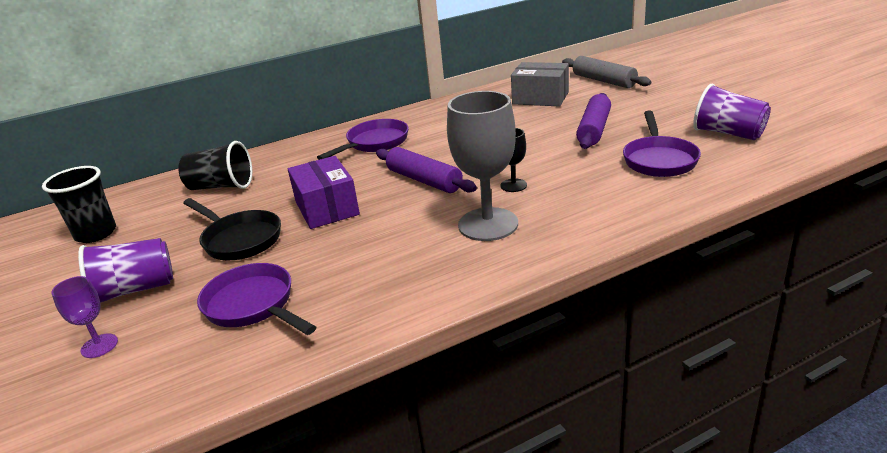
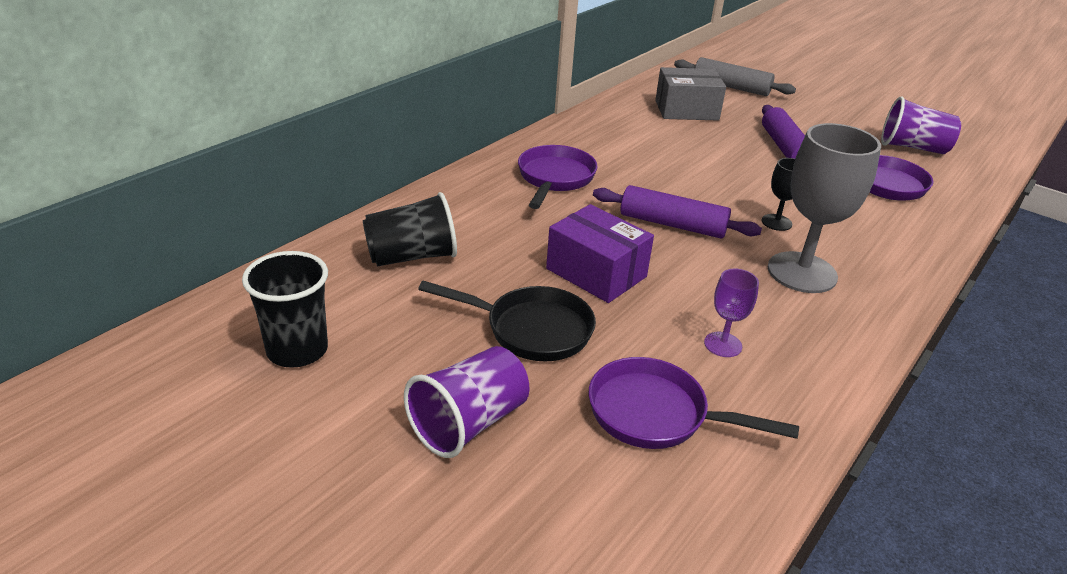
camera: 30 degrees left, 5 degrees up
(99, 346) = (516, 511): purple goblet -> purple goblet (723, 344)

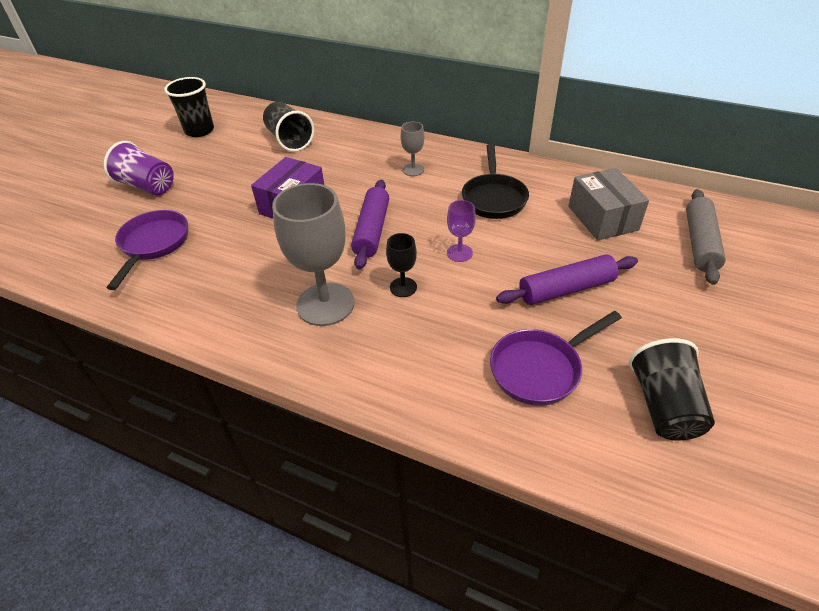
camera: 80 degrees right, 10 degrees up
(531, 329) = (226, 191): black pan -> black pan (493, 198)
(554, 178) = (413, 170): purple pan -> grey goblet
(723, 344) = (222, 266): purple goblet -> purple goblet (459, 253)
(912, 147) = (664, 406): purple cup -> black cup

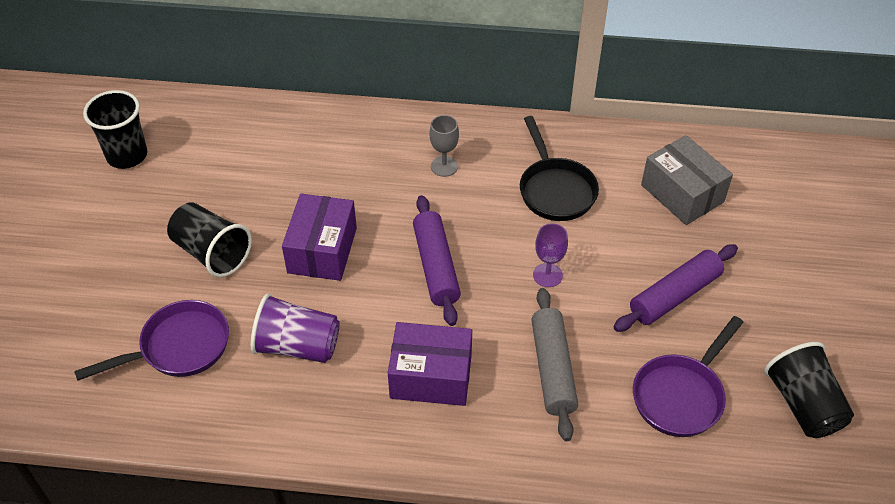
camera: 20 degrees left, 5 degrees up
(147, 186) = (112, 262): purple cup -> purple cup (297, 346)
(153, 245) = (178, 347): purple pan -> purple pan turned 75 degrees clockwise
(289, 140) = (262, 148): black cup -> black cup (212, 253)
(325, 304) = (431, 376): grey goblet -> purple box
(403, 287) = (505, 334): black goblet -> none
(700, 243) = (788, 205): grey rolling pin -> grey rolling pin (553, 369)

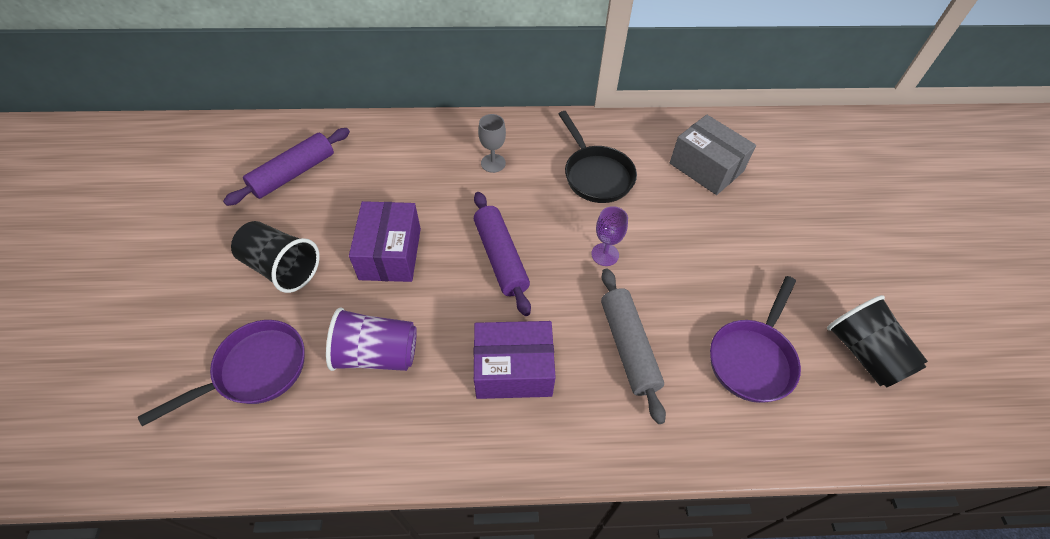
camera: 10 degrees left, 5 degrees up
(127, 155) = (192, 181): black cup -> none
(675, 296) = (723, 261): purple rolling pin -> purple rolling pin (293, 174)

